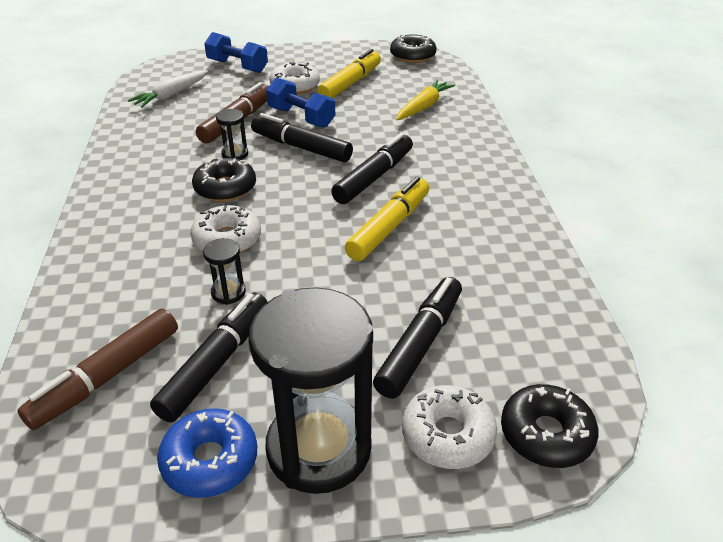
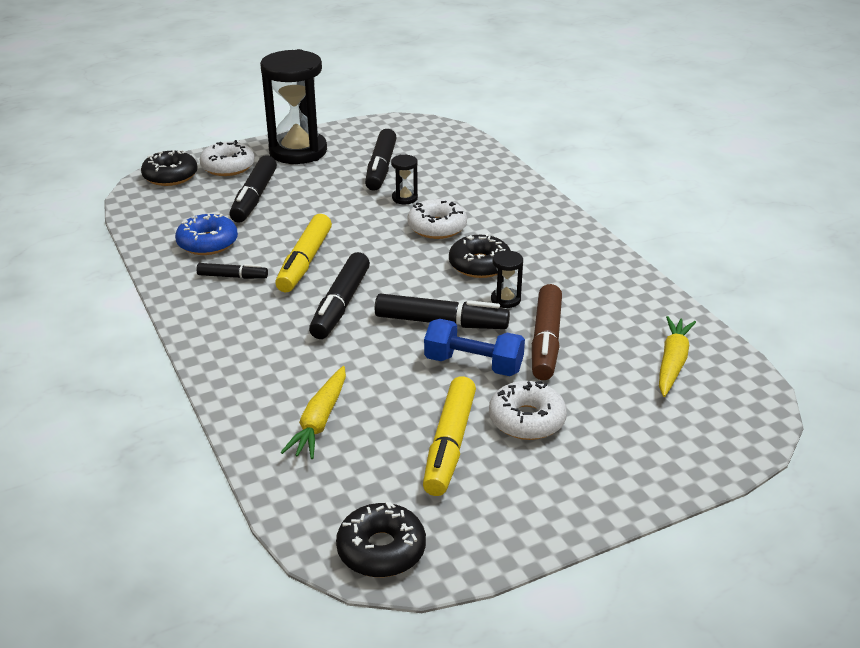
camera: 160 degrees right, 5 degrees down
(107, 376) = (440, 153): brown marker -> none
(171, 95) = (672, 363): white carrot -> yellow carrot
(210, 460) = (352, 139): blue donut -> blue donut (207, 243)
(237, 66) = (650, 442): blue dumbbell -> none
(467, 226) = (232, 276): none -> black marker

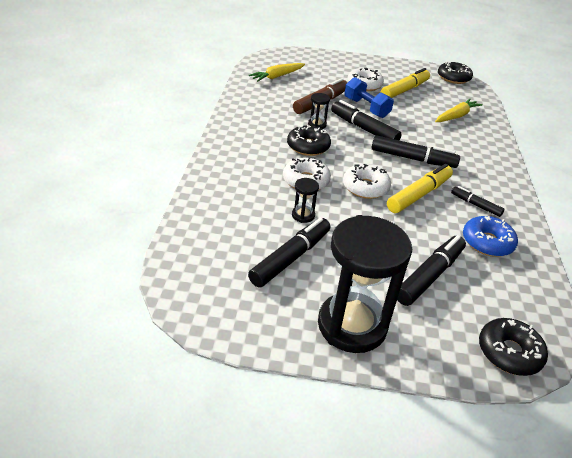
camera: 150 degrees left, 5 degrees up
(228, 167) = (440, 337): white donut -> white donut (365, 187)
(340, 305) = (413, 159): black marker -> black marker turned 60 degrees clockwise

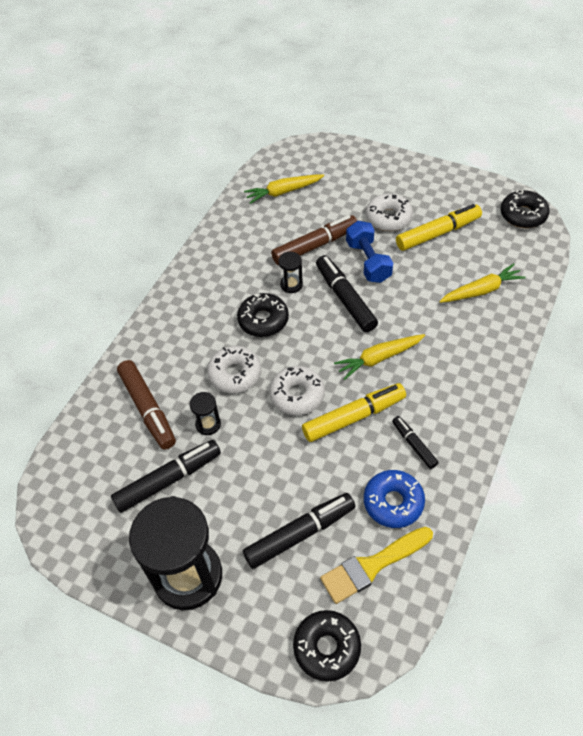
camera: 25 degrees right, 15 degrees up
(242, 212) = (148, 409): none -> brown marker
(413, 159) = (379, 358): black marker -> yellow carrot
(502, 286) = (372, 566): none -> yellow brush

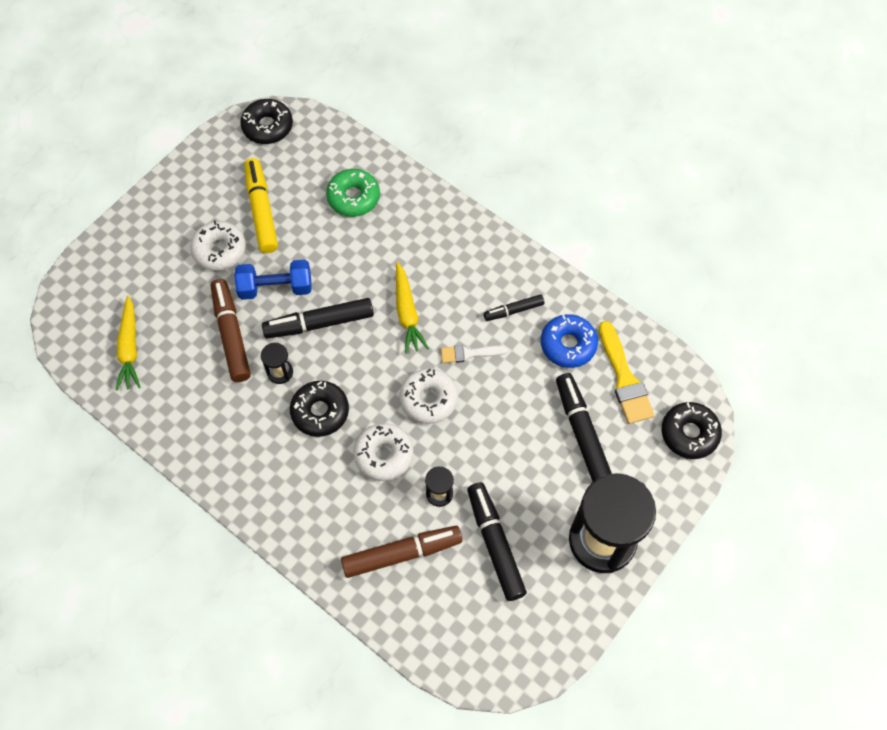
camera: 80 degrees left, 10 degrees up
(354, 417) = (469, 353): yellow marker -> white brush
(481, 290) = (353, 197): yellow carrot -> green donut

